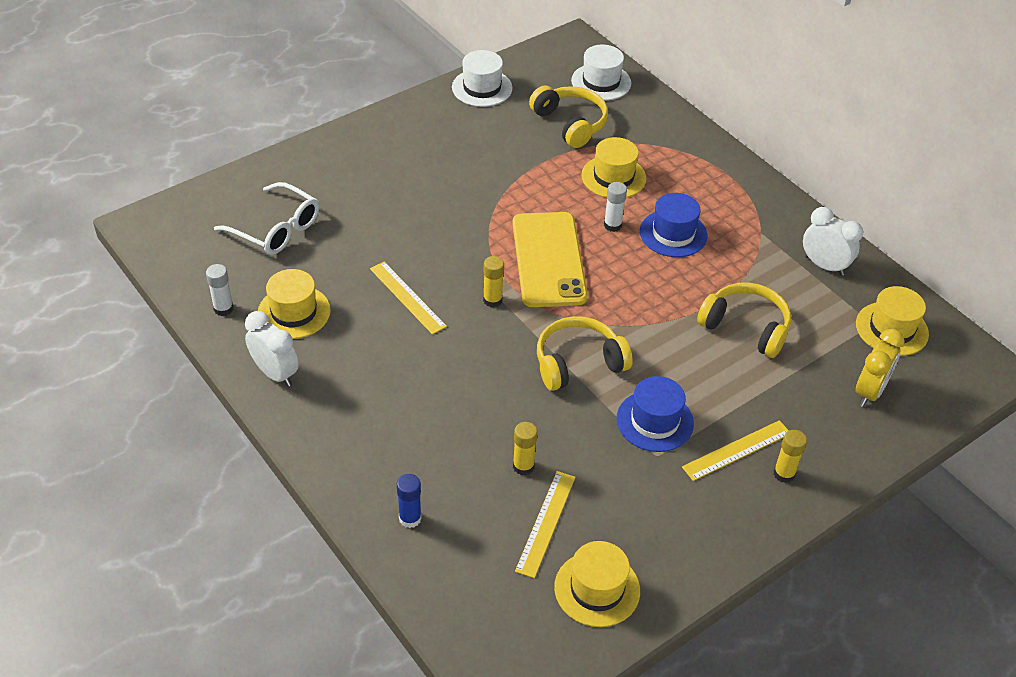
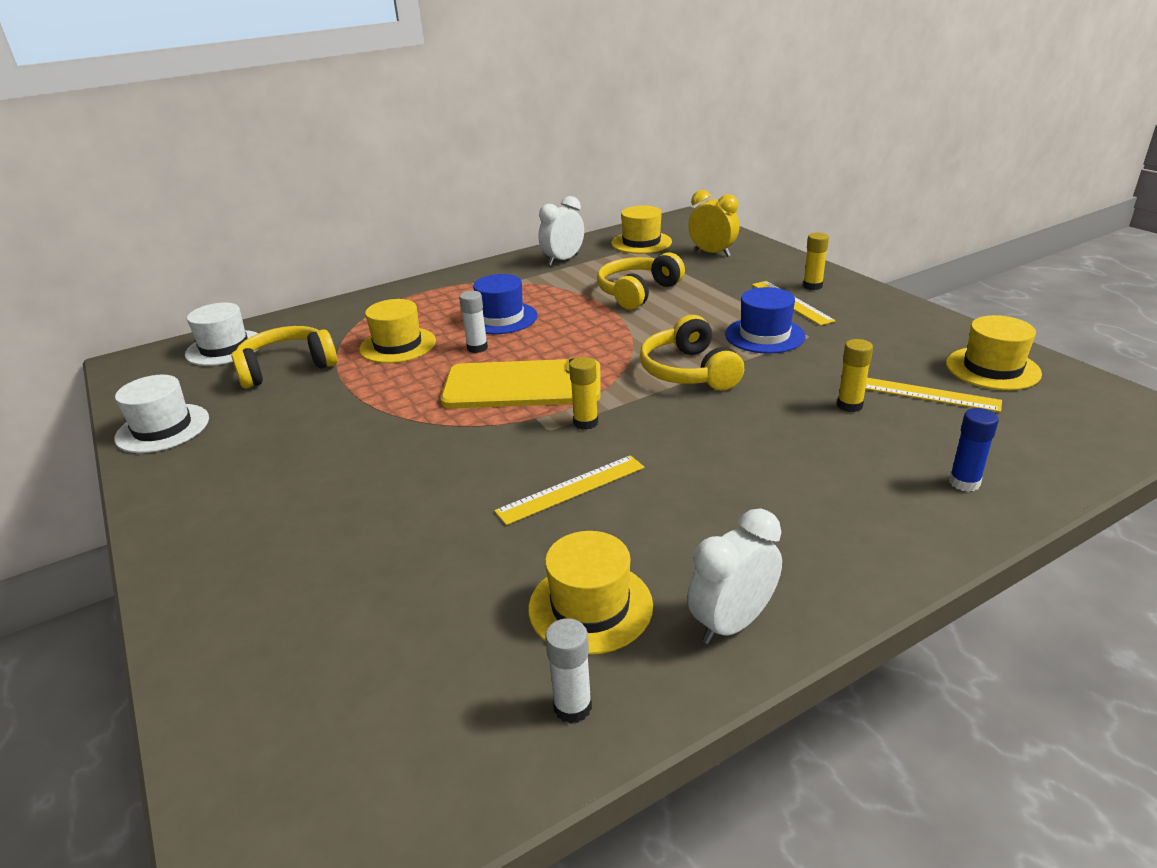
camera: 80 degrees left, 15 degrees down
(277, 229) = (377, 638): white glasses -> none

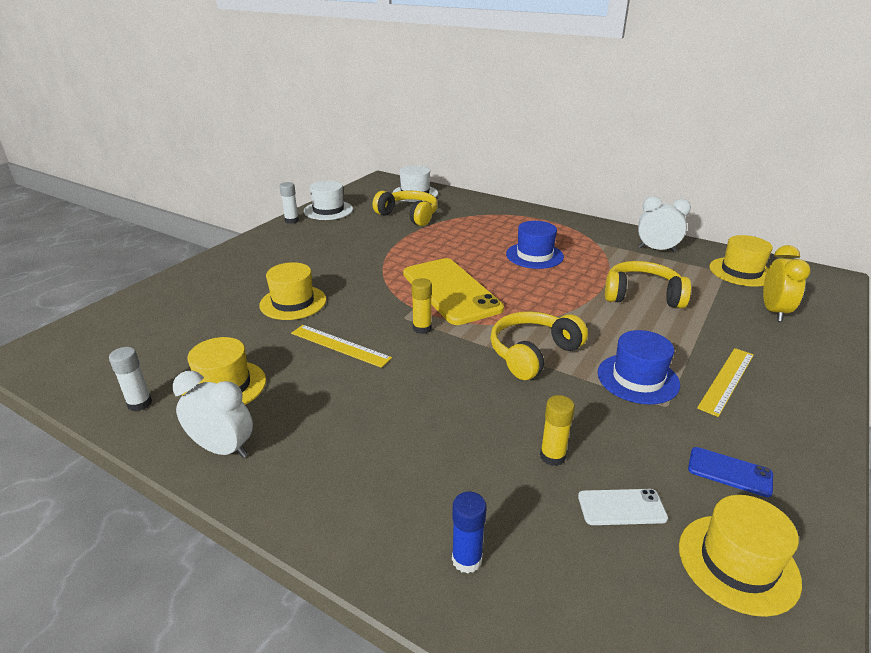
camera: 60 degrees right, 0 degrees up
(398, 345) = (463, 235): yellow hat -> yellow hat (293, 302)
(477, 348) = (485, 260): white glue stick -> white glue stick (291, 221)
(812, 286) = (783, 386): yellow glue stick -> none
(900, 339) = (729, 472): none -> blue phone
(923, 393) = (621, 507): yellow ruler -> white phone

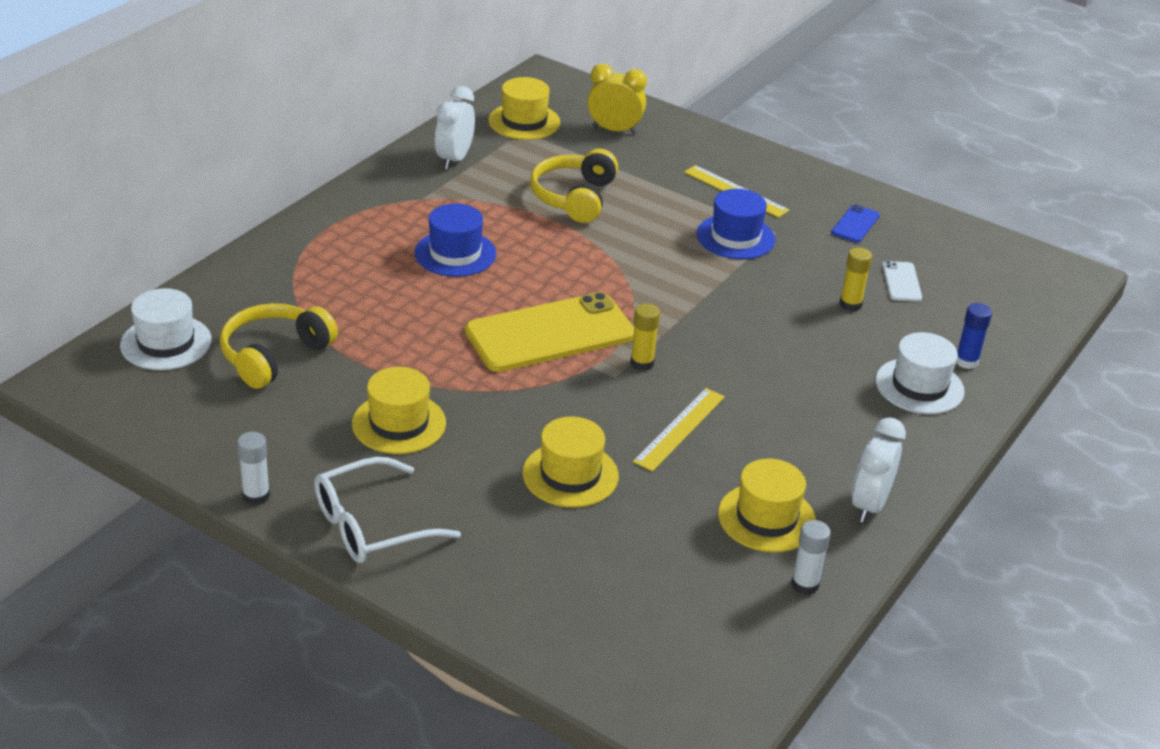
camera: 90 degrees left, 5 degrees up
(261, 247) = (370, 525): none -> white glasses
(328, 210) = (217, 450): white hat -> white hat (919, 386)
(533, 353) = (694, 291): yellow headphones -> none
(737, 563) = (942, 246): yellow hat -> yellow hat (399, 423)

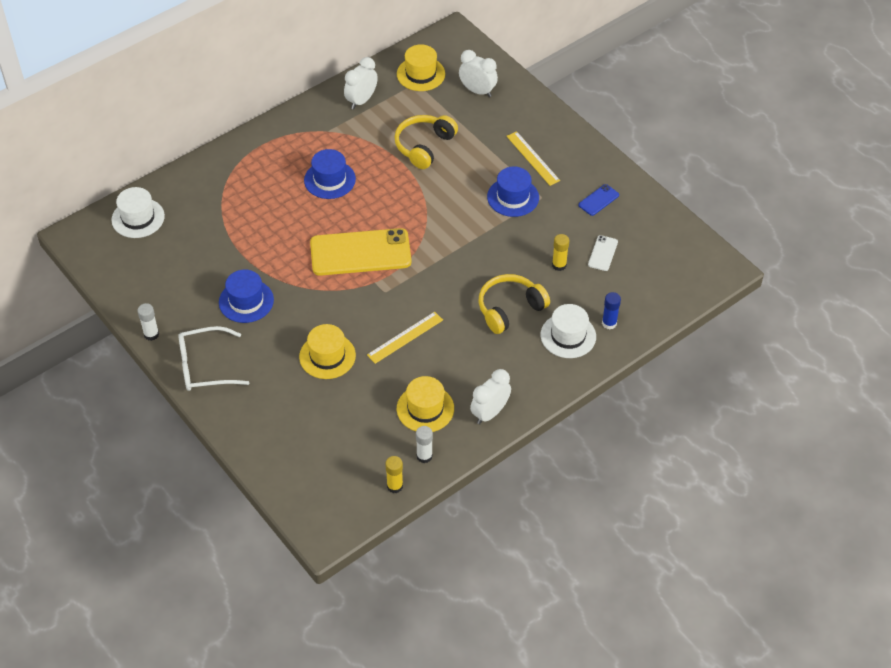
camera: 20 degrees right, 15 degrees up
(274, 355) = (194, 239): yellow headphones -> yellow headphones (509, 309)
(399, 423) = (246, 301): yellow hat -> blue hat
(614, 130) = (477, 91): yellow clock -> white clock
(642, 363) = (405, 285): yellow glue stick -> yellow glue stick (395, 486)

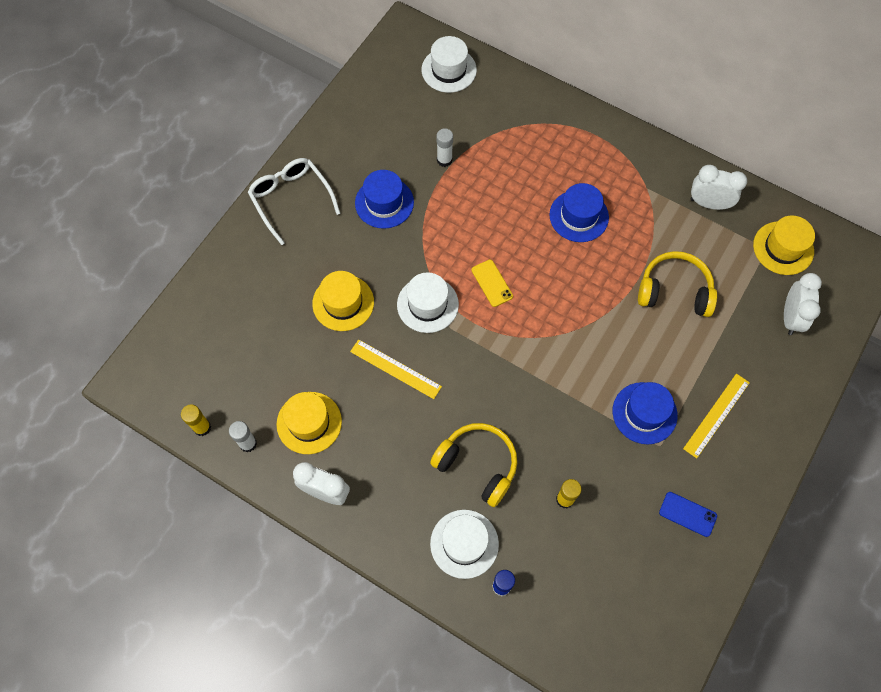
camera: 70 degrees right, 15 degrees up
(151, 334) = (312, 139): white glue stick -> white glue stick (444, 160)
(358, 299) = (427, 304): none -> white hat
(360, 252) = (492, 283): yellow phone -> yellow phone, size x0.43
(602, 253) = (605, 545): white phone -> none

